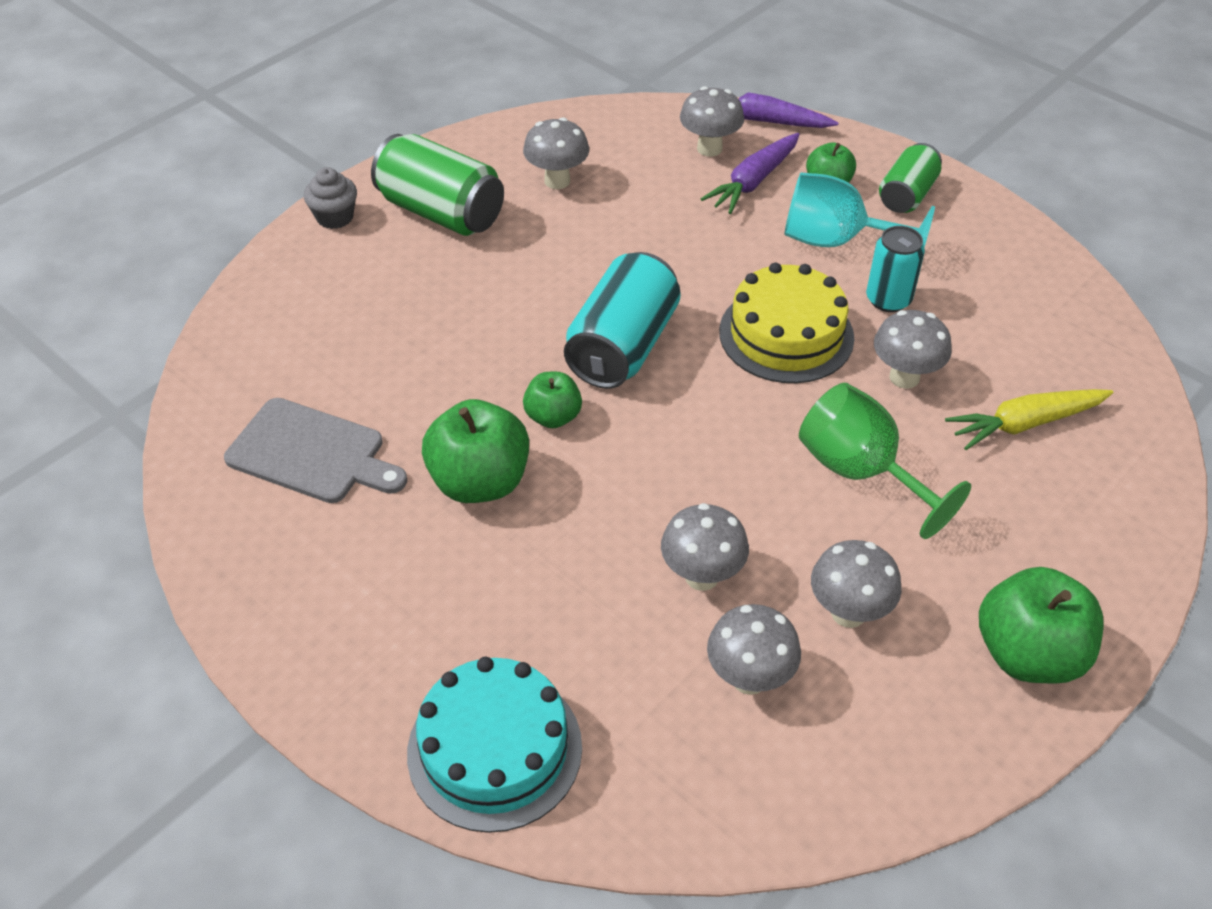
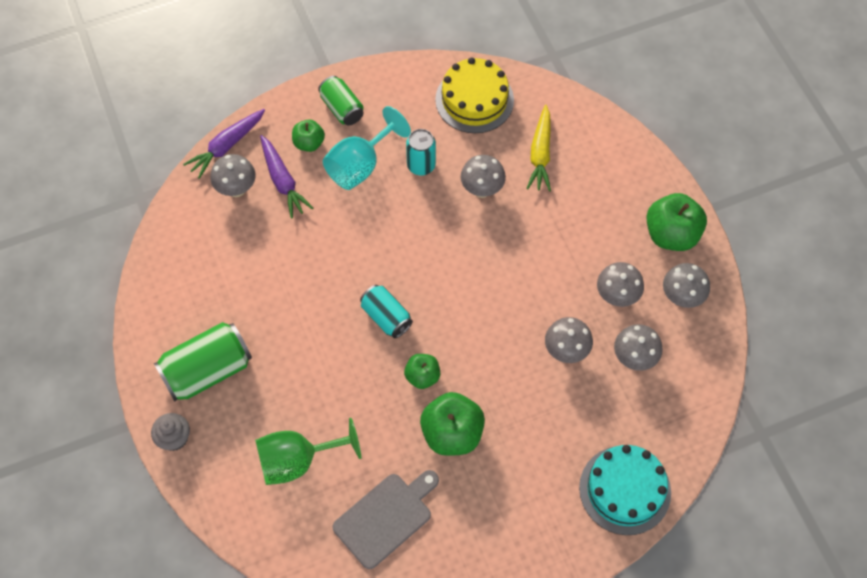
camera: 65 degrees left, 15 degrees up
(557, 181) = (216, 290): grey mushroom -> grey mushroom (681, 297)
(622, 346) = (386, 317): turquoise can -> turquoise can, size x0.61
(786, 334) = (421, 229): yellow cake -> yellow cake (474, 100)
(860, 472) = (535, 245): green goblet -> green goblet (297, 461)

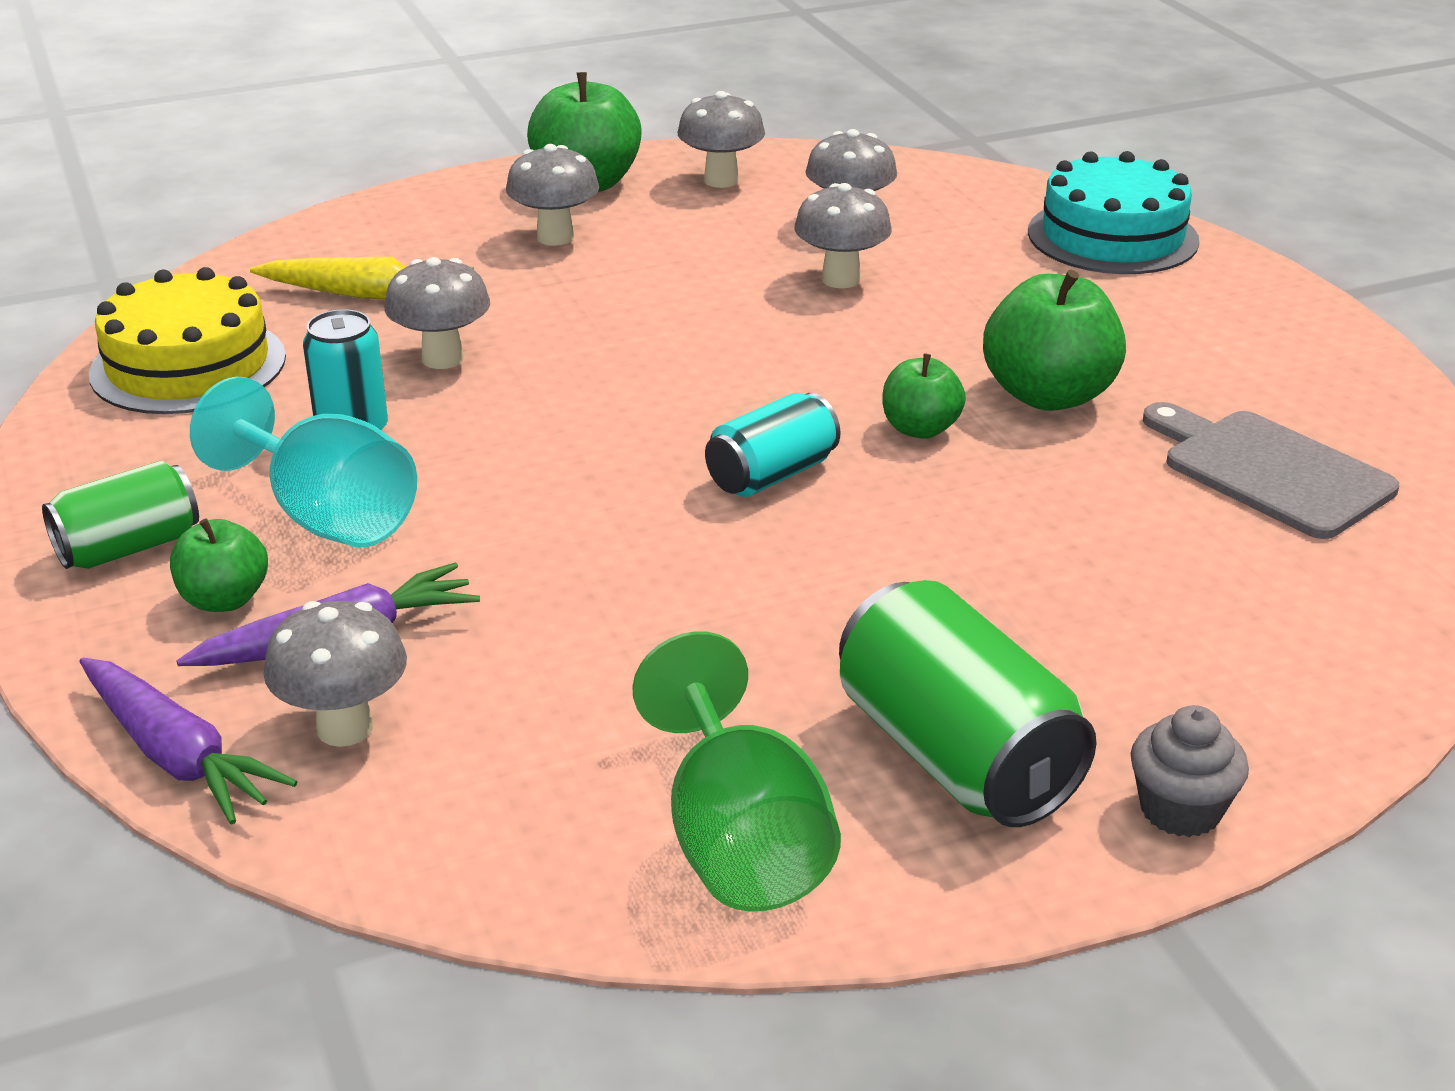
camera: 90 degrees left, 30 degrees down
(297, 461) = (1177, 592): green goblet -> green goblet (739, 842)
(616, 296) = (718, 232): grey mushroom -> grey mushroom (555, 237)

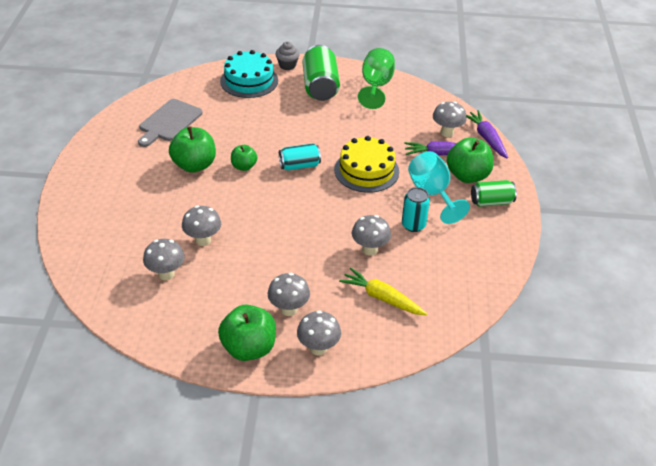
camera: 155 degrees left, 10 degrees up
(188, 365) = (460, 279): yellow cake -> yellow cake (366, 170)
(224, 599) = (467, 176): green apple -> green apple, size x1.73
(721, 180) = (189, 326): grey mushroom -> grey mushroom (318, 348)
(1112, 236) = (83, 227): turquoise cake -> turquoise cake (249, 81)
(1269, 471) = (169, 122): grey cutting board -> grey cutting board turned 45 degrees clockwise

